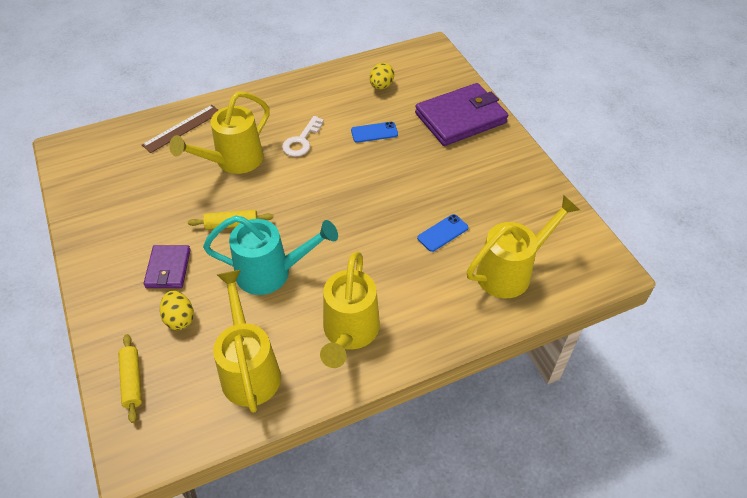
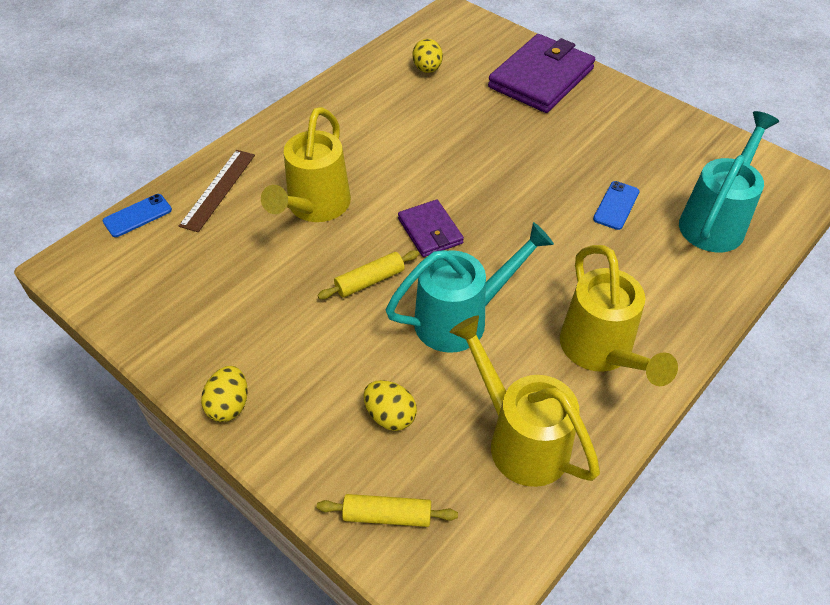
camera: 25 degrees left, 0 degrees up
(91, 272) = (229, 405): none -> yellow egg
(132, 381) = (387, 515): yellow rolling pin -> yellow rolling pin turned 45 degrees counterclockwise
(168, 269) = (329, 362): purple wallet -> purple wallet (430, 231)
(301, 141) = (381, 157): white key -> none
(374, 132) = (458, 122): blue phone -> blue phone (137, 216)
(510, 272) = (715, 221): yellow watering can -> turquoise watering can

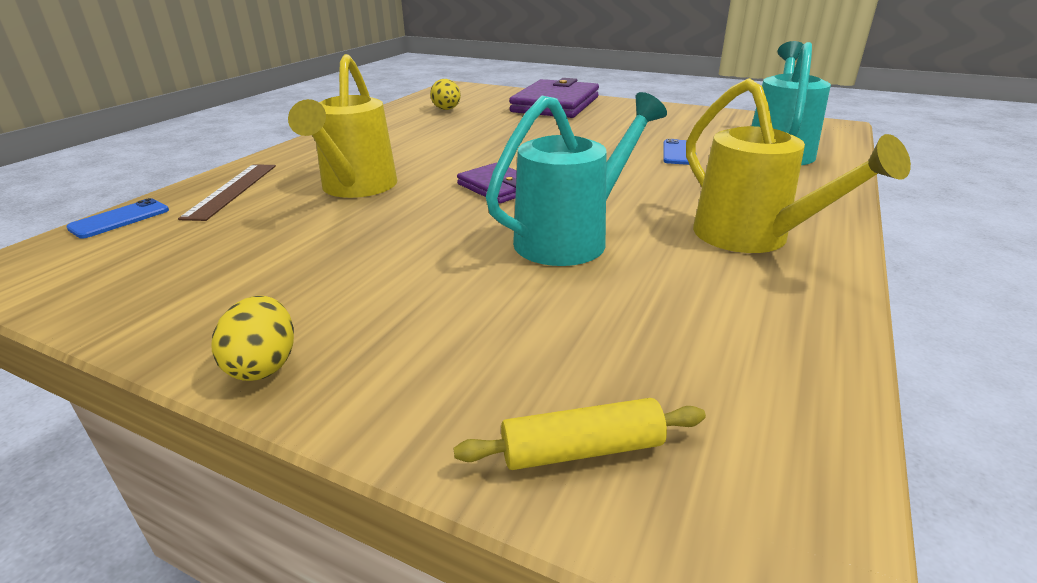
camera: 15 degrees left, 20 degrees down
(369, 281) = (443, 227): yellow rolling pin -> none
(390, 416) = (526, 333): yellow egg -> none
(520, 439) = (721, 324): yellow watering can -> none

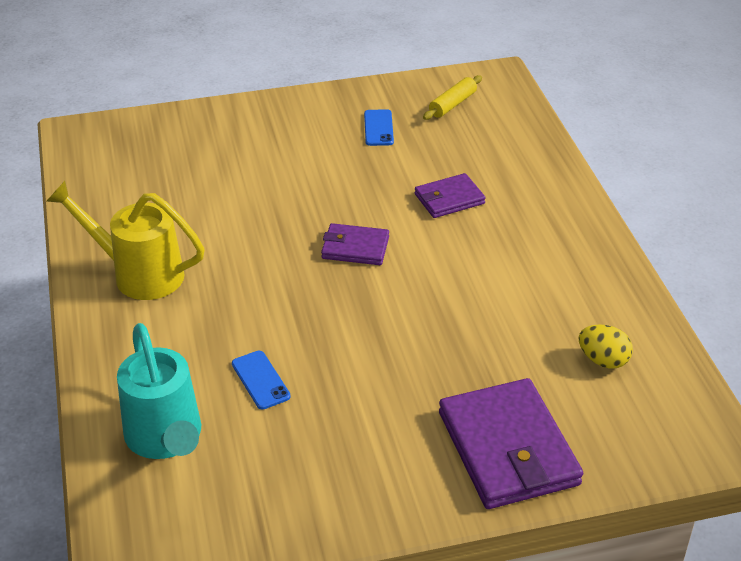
camera: 140 degrees right, 10 degrees up
(120, 219) = (525, 114): blue phone -> blue phone (378, 128)
(231, 190) = (521, 158): brown ruler -> none
(264, 365) = (299, 101): yellow egg -> none
(356, 188) = (449, 199): yellow watering can -> purple wallet
(571, 238) = (250, 221): turquoise watering can -> none
(581, 450) = (153, 129): yellow rolling pin -> yellow rolling pin (452, 104)

